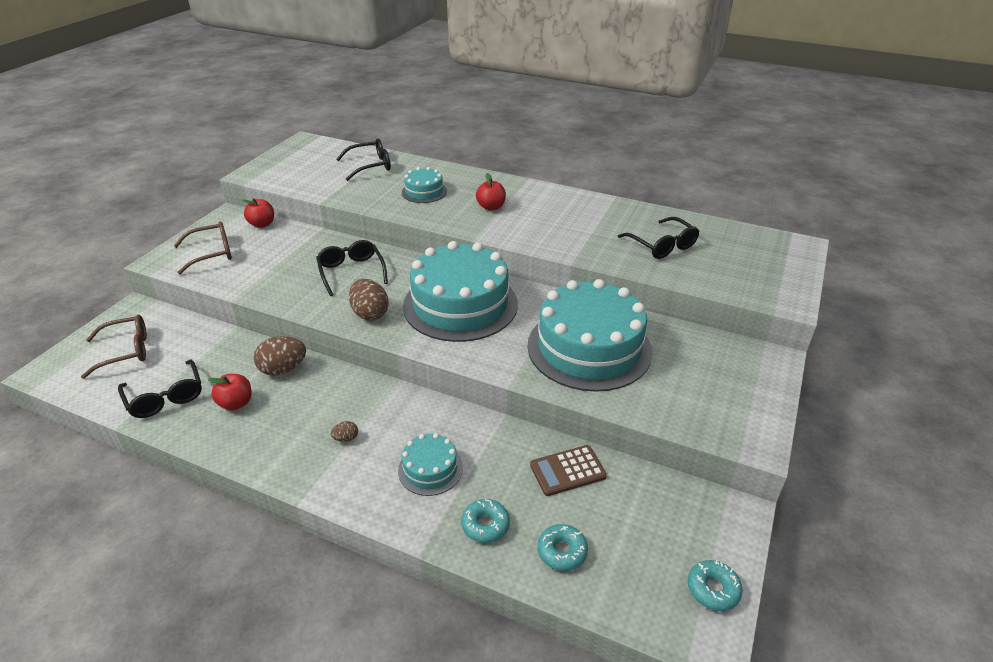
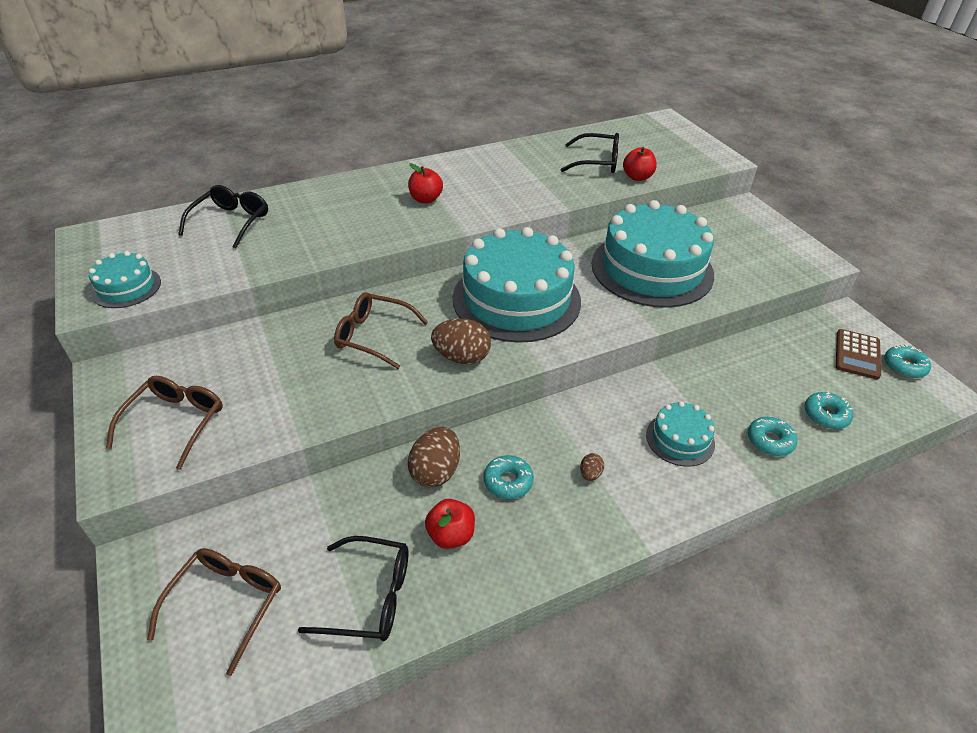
camera: 50 degrees left, 5 degrees up
(262, 224) = (177, 355): red apple -> red apple (637, 177)
(303, 404) = (508, 481): none -> turquoise donut
(351, 272) = (373, 336): black glasses -> brown glasses
(424, 192) = (339, 217): turquoise cake -> turquoise cake (126, 287)
(567, 471) = (746, 366): brown calculator -> brown calculator (857, 354)

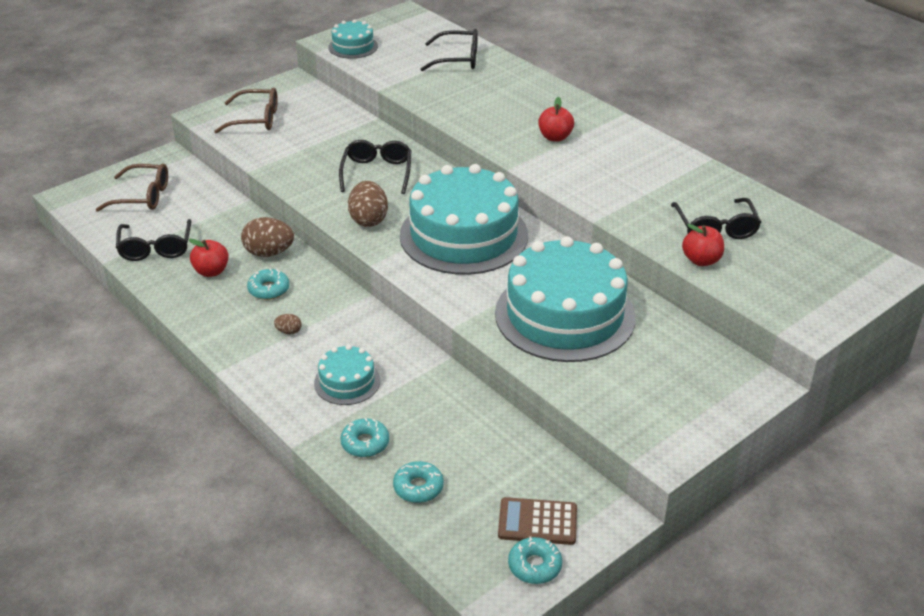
camera: 75 degrees right, 5 degrees down
(373, 336) = (377, 173): brown glasses -> black glasses

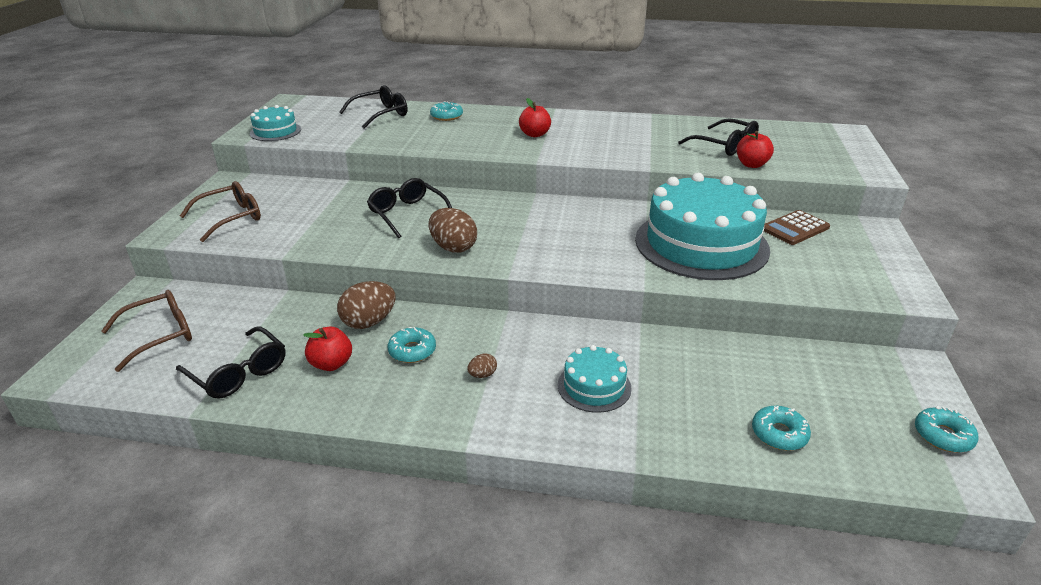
camera: 40 degrees left, 5 degrees down
(365, 443) = (686, 426): turquoise donut -> turquoise donut (446, 116)
(463, 235) = (546, 226): turquoise cake -> none
(537, 522) = (888, 402): brown calculator -> brown calculator (795, 228)

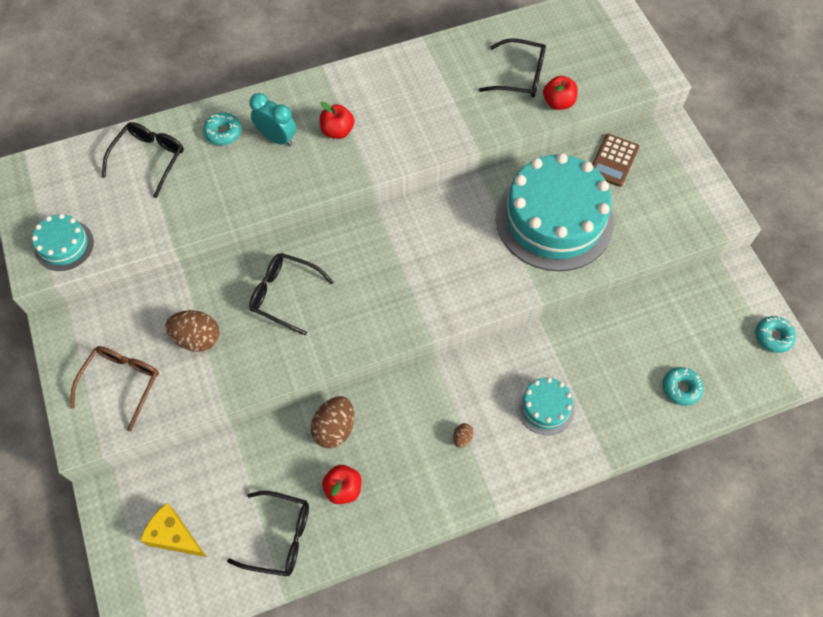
camera: 30 degrees left, 30 degrees up
(160, 335) = (174, 536): brown glasses -> yellow cheese
(412, 351) = (393, 441): turquoise donut -> none
(453, 247) = (361, 324): brown egg -> brown egg (197, 338)
(483, 127) = (277, 138): none -> turquoise clock

